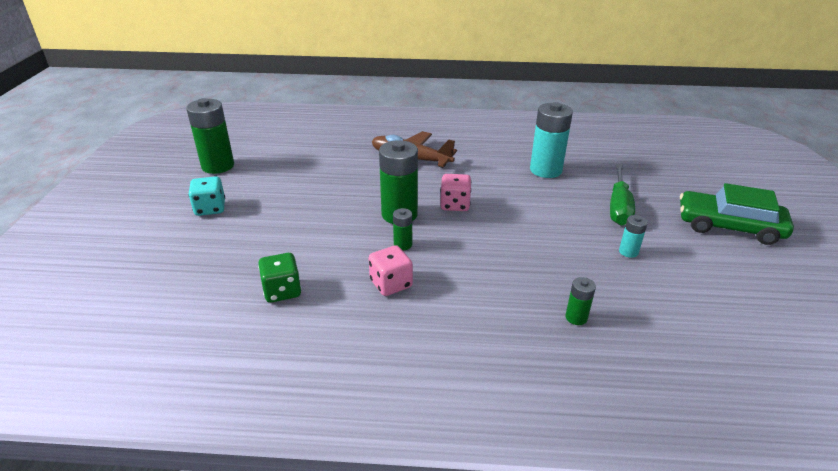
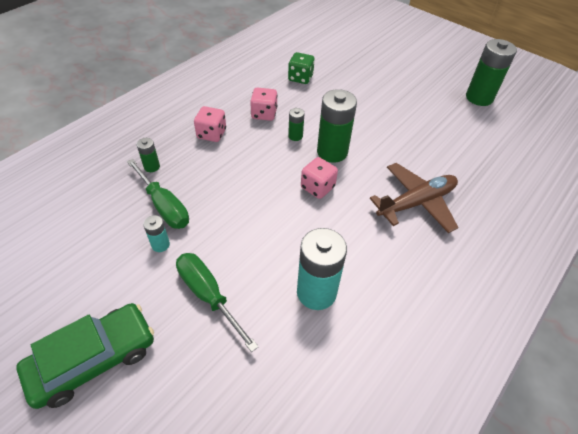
camera: 125 degrees right, 15 degrees up
(210, 208) = (414, 79): turquoise dice -> none
(473, 304) = (211, 134): none -> pink dice
(598, 274) = (164, 206): none -> green screwdriver

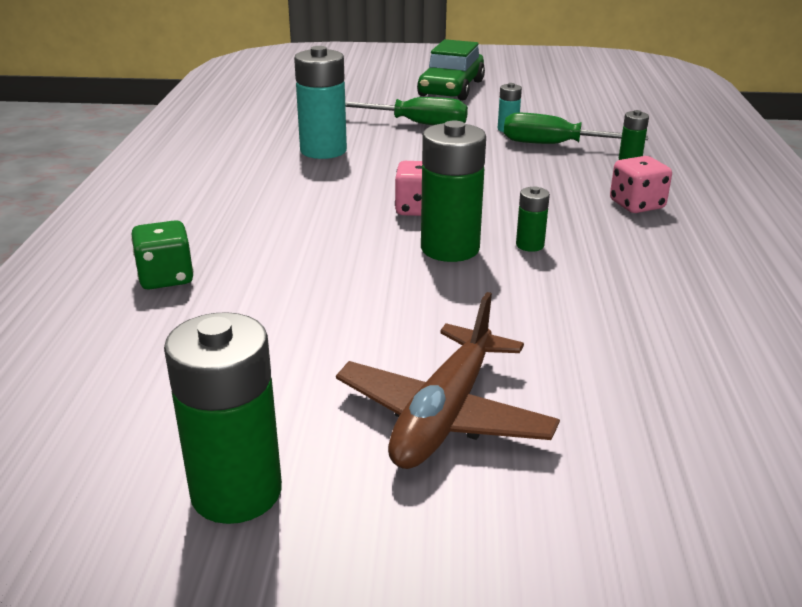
camera: 145 degrees right, 20 degrees down
(264, 114) = (622, 252): pink dice -> none
(300, 78) = (680, 335): green dice -> green dice (166, 278)
(416, 203) = (267, 241): brown plane -> brown plane (444, 415)

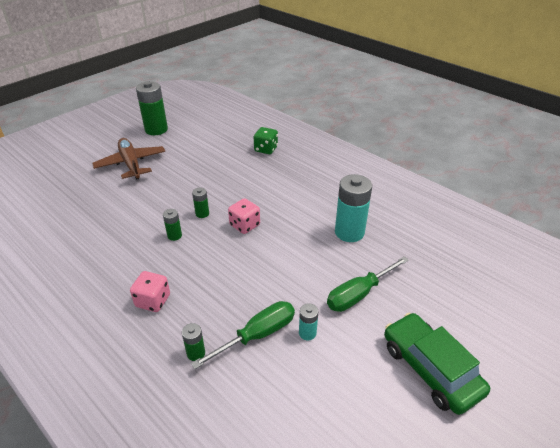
camera: 130 degrees right, 10 degrees up
(450, 248) = (202, 213): green battery -> green battery, size x0.48

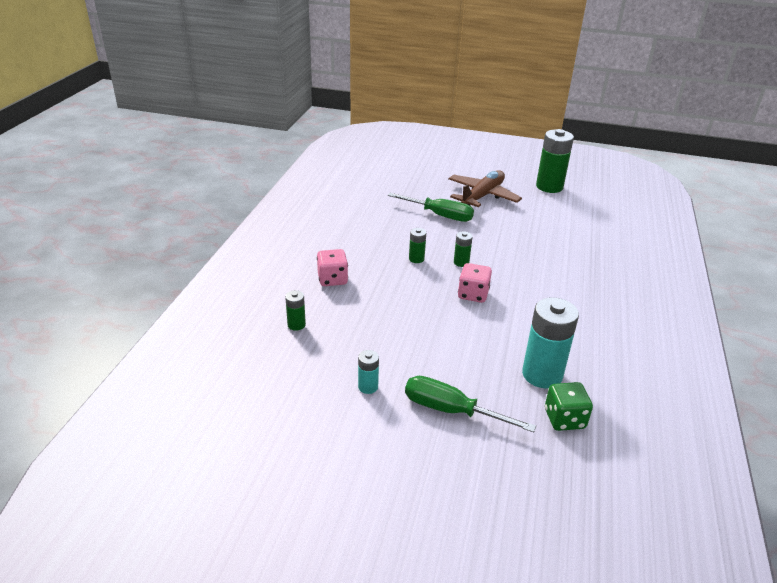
camera: 60 degrees right, 5 degrees down
(258, 335) = (342, 354): green screwdriver -> green screwdriver (440, 215)
(266, 149) = (611, 264): green dice -> green dice (564, 419)
(430, 368) = (390, 500): green car -> none

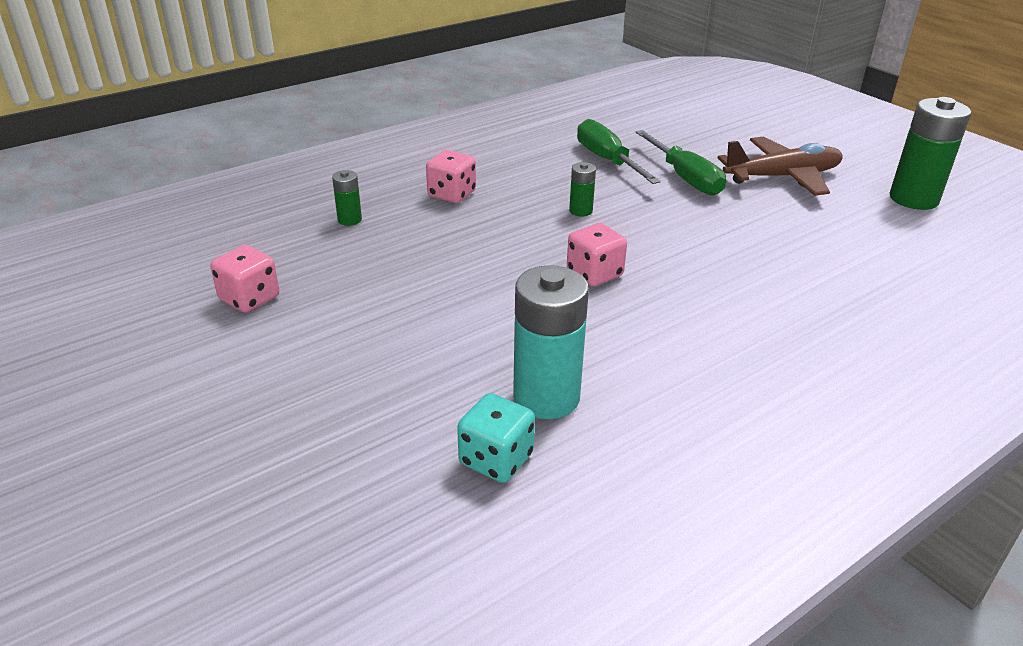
camera: 40 degrees right, 0 degrees up
(315, 407) = (249, 298): none -> pink dice
(368, 387) = (327, 306): turquoise battery -> none
(450, 410) = (375, 373): green screwdriver -> green screwdriver (607, 160)
(461, 262) = (633, 235): green battery -> none
(564, 419) = (496, 459): green dice -> turquoise dice

